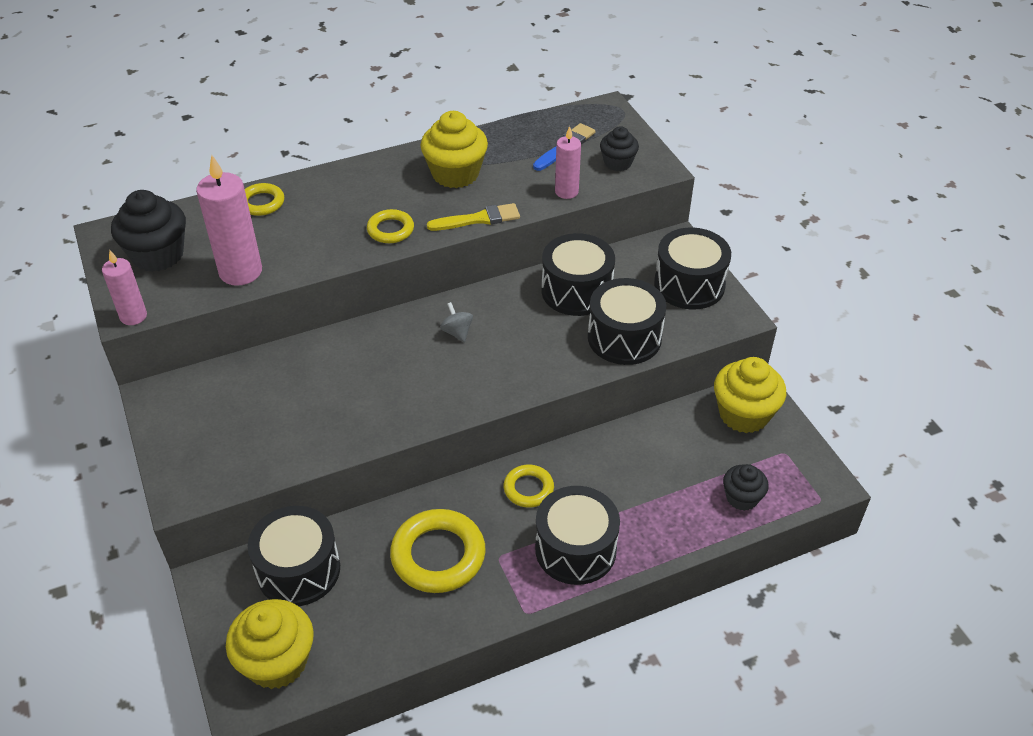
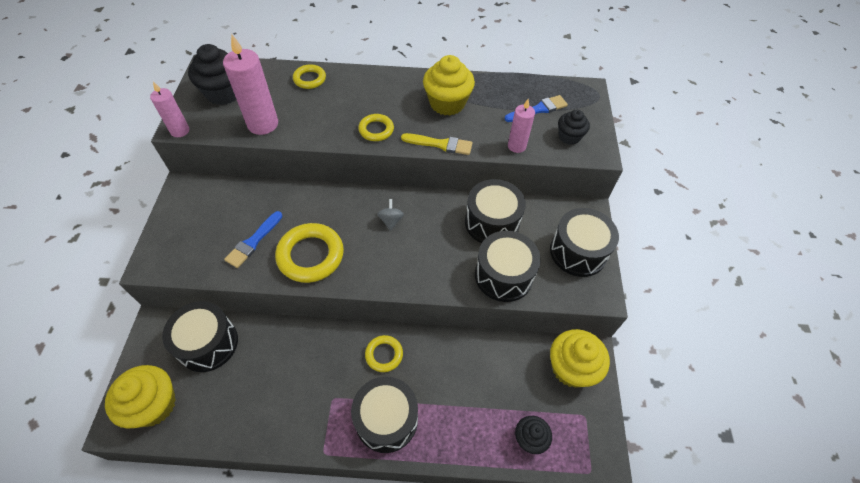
camera: 25 degrees right, 10 degrees up
(301, 418) = (253, 241): none -> blue brush
(438, 555) = (296, 377): yellow ring -> yellow ring (310, 255)

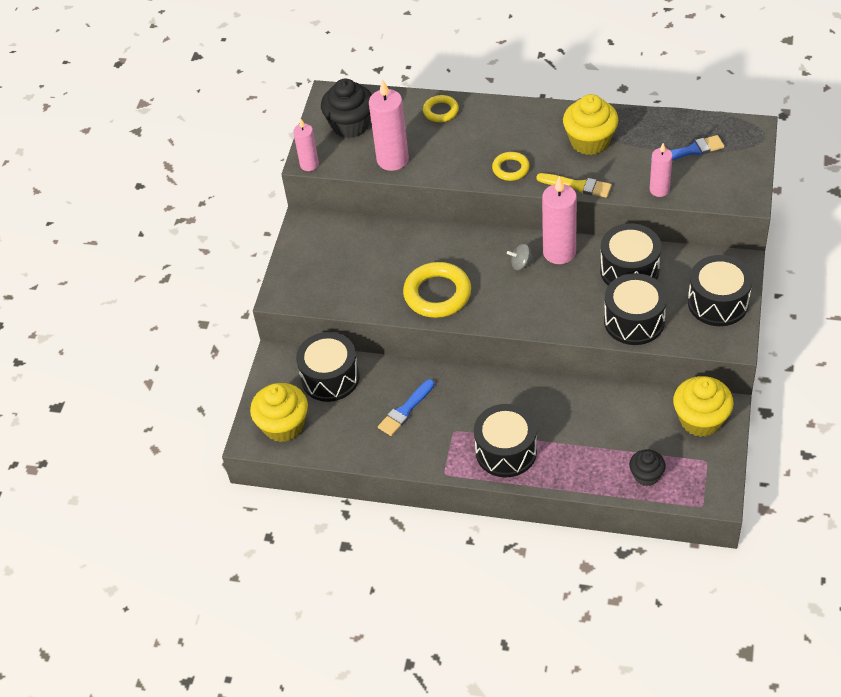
camera: 15 degrees right, 5 degrees down
(253, 241) = (379, 278): blue brush -> blue brush (405, 410)
(384, 355) = (506, 397): yellow ring -> none
(391, 221) = (521, 264): grey spinning top -> grey spinning top turned 105 degrees counterclockwise
(425, 207) = (559, 252): none -> pink candle
(569, 136) = (719, 181): black cupcake -> none

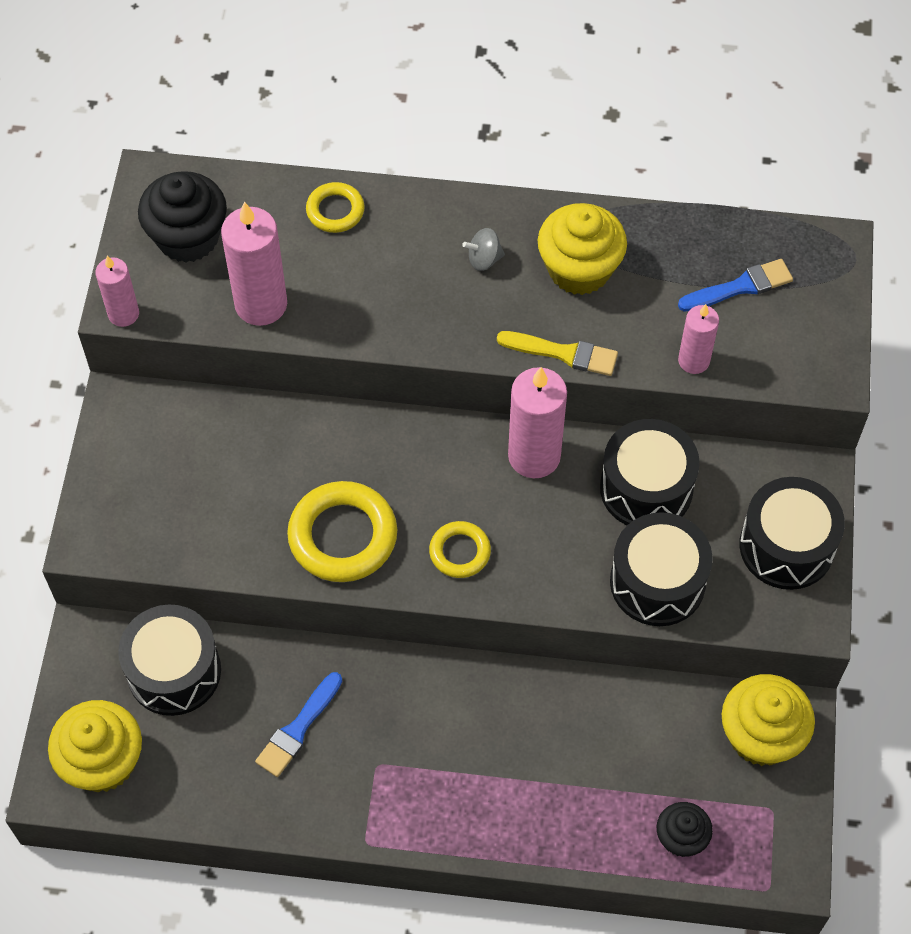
camera: 10 degrees left, 10 degrees up
(506, 451) = (461, 800): black drum -> none
(510, 169) = (454, 321): yellow ring -> yellow ring (460, 552)
(521, 264) = (474, 479): grey spinning top -> grey spinning top (484, 259)

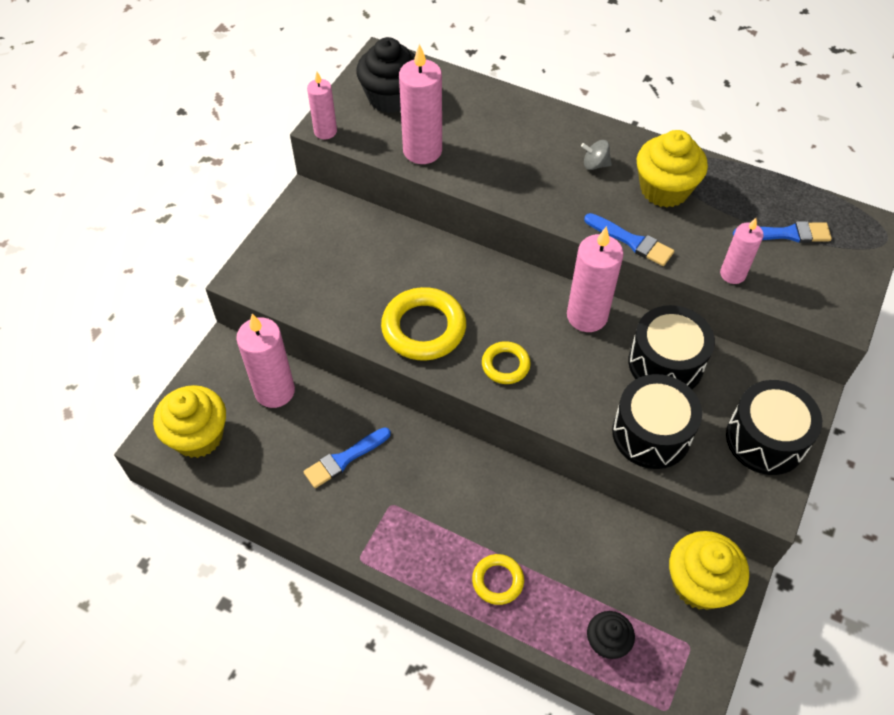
camera: 20 degrees right, 5 degrees down
(174, 671) = (275, 391): black drum -> pink candle
(335, 211) = (499, 107): yellow ring -> yellow ring (497, 581)
(563, 353) = (632, 241): yellow brush -> blue brush

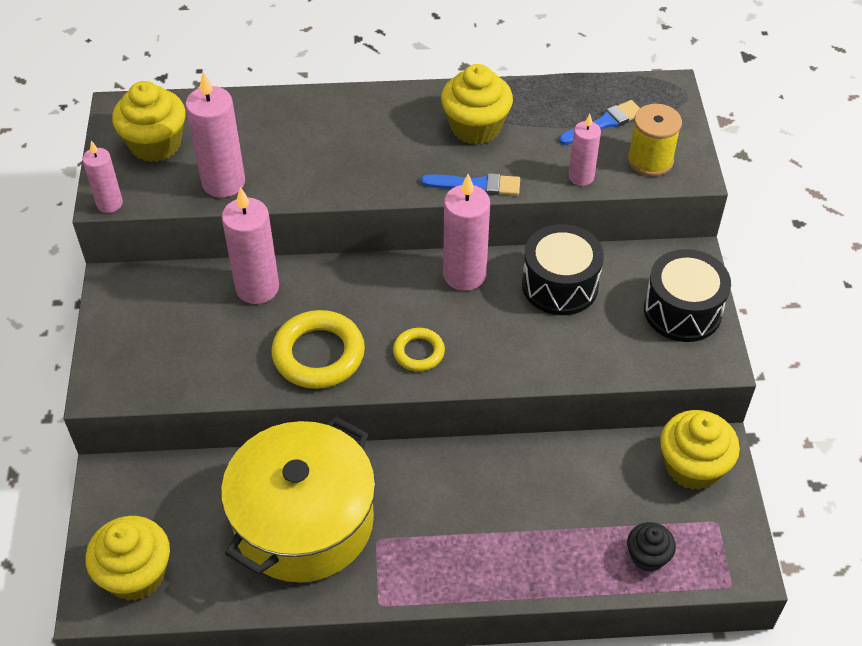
camera: 30 degrees left, 5 degrees down
(275, 391) = (189, 492): pink candle -> pink candle (257, 288)
(344, 459) = (304, 521): blue brush -> yellow pot
(390, 97) = (155, 144): black cupcake -> yellow cupcake
(497, 581) = (520, 556): yellow ring -> none
(595, 164) = (398, 130): grey spinning top -> none
(651, 433) = (586, 351): black drum -> none
(809, 286) = (650, 160): none -> yellow spool

